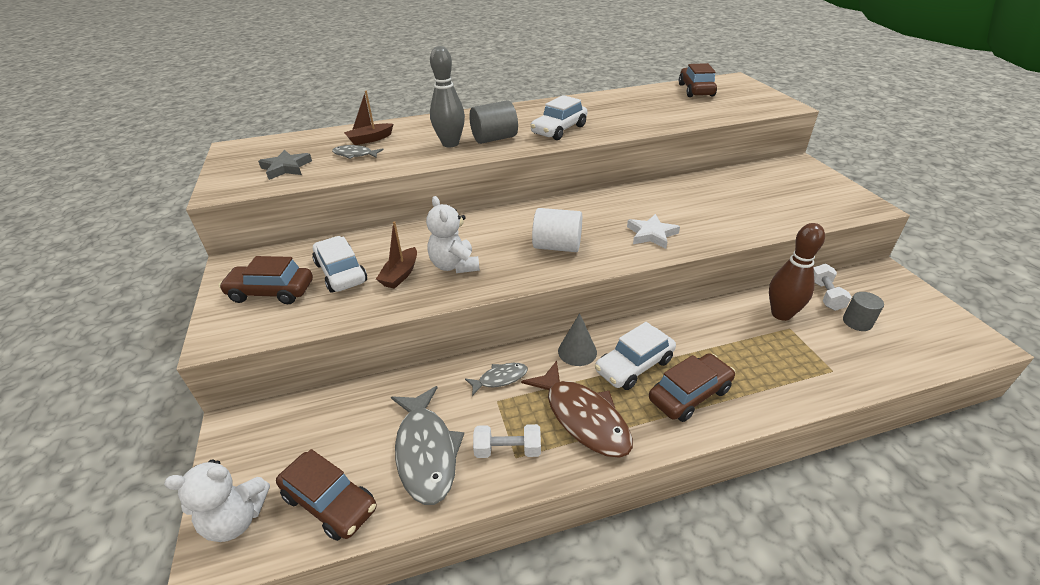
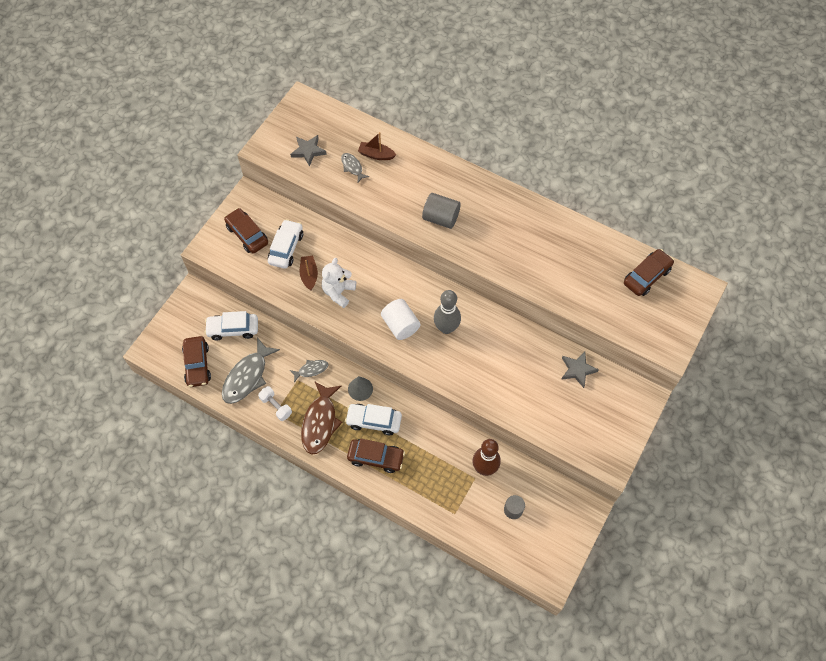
camera: 45 degrees right, 25 degrees up
(236, 519) = (164, 341): white teddy bear -> none
(400, 274) = (309, 275): brown boat -> brown boat turned 105 degrees clockwise
(450, 144) = (411, 201): grey bowling pin -> grey bowling pin (446, 328)
(500, 378) = (311, 370): grey fish -> grey fish turned 45 degrees counterclockwise
(559, 130) = (488, 242): white car -> white car (233, 329)
(651, 234) = (458, 363): white star -> none
(736, 179) = (577, 370): none -> grey star
(825, 295) = (527, 483): white dumbbell -> none

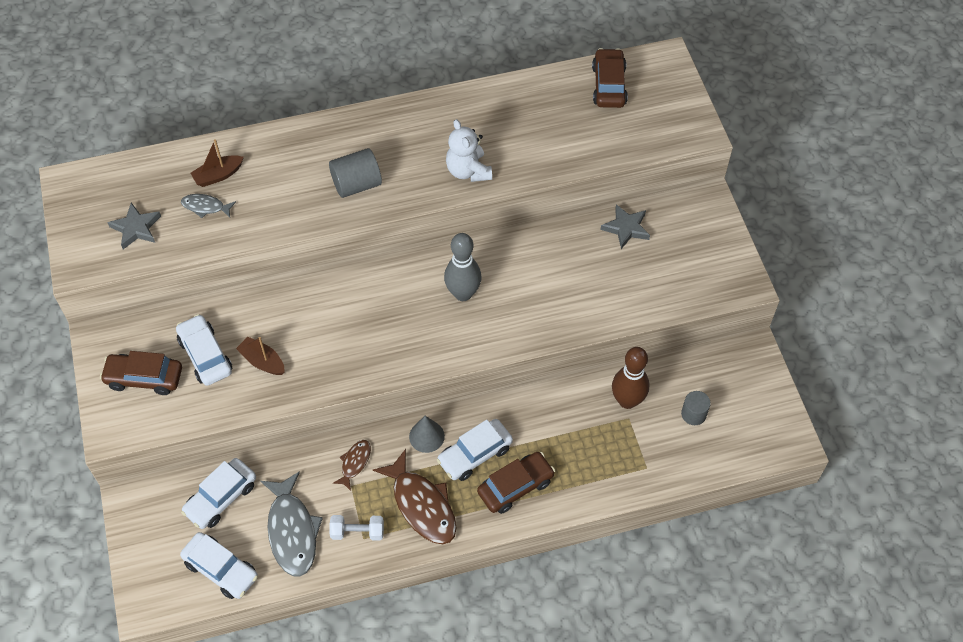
camera: 45 degrees left, 5 degrees down
(197, 365) = (221, 569): brown car -> white car
(311, 370) = (354, 463): grey fish -> brown fish
(338, 292) = (314, 351): white teddy bear -> white teddy bear (468, 171)
(400, 325) = (414, 329): white cylinder -> none

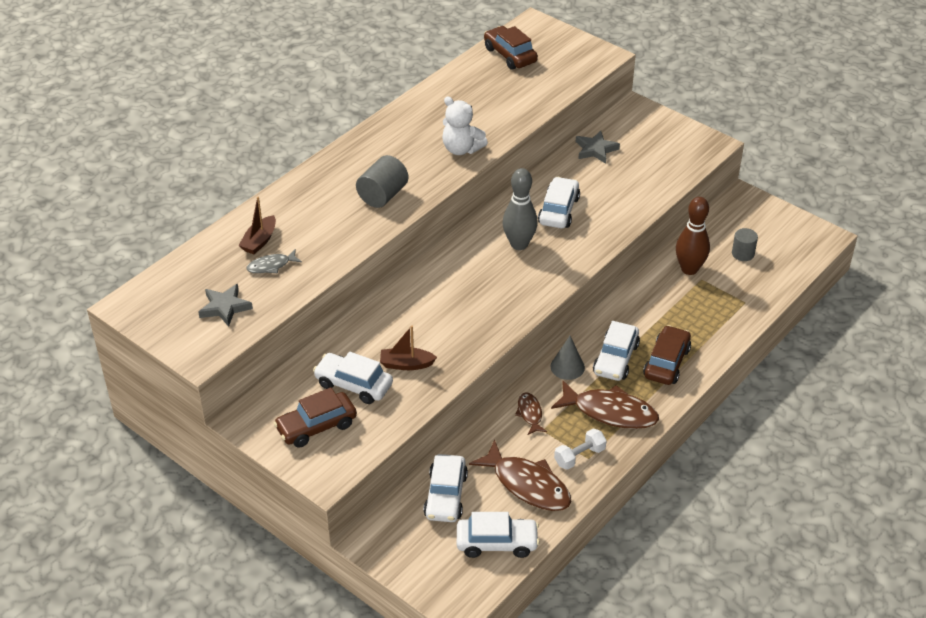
camera: 35 degrees left, 15 degrees down
(292, 531) = (527, 485): grey fish -> brown fish
(530, 277) = (558, 210): none -> white car

